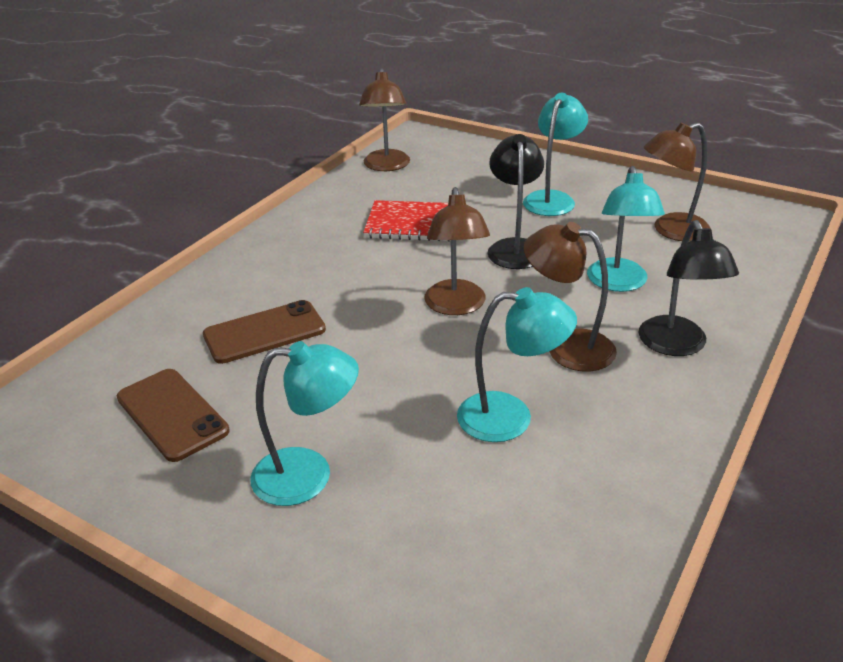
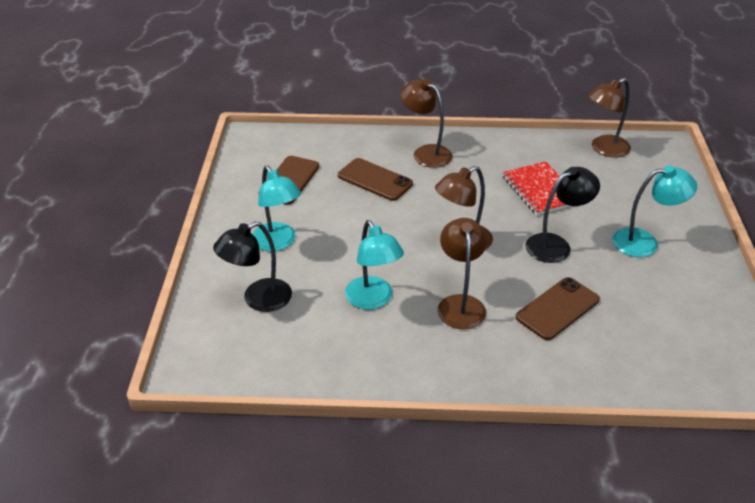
camera: 60 degrees right, 5 degrees up
(618, 283) = (557, 308): turquoise lamp -> brown phone
(671, 230) = (663, 319): brown lamp -> brown lamp (425, 153)
(676, 346) = (505, 356): black lamp -> black lamp (258, 299)

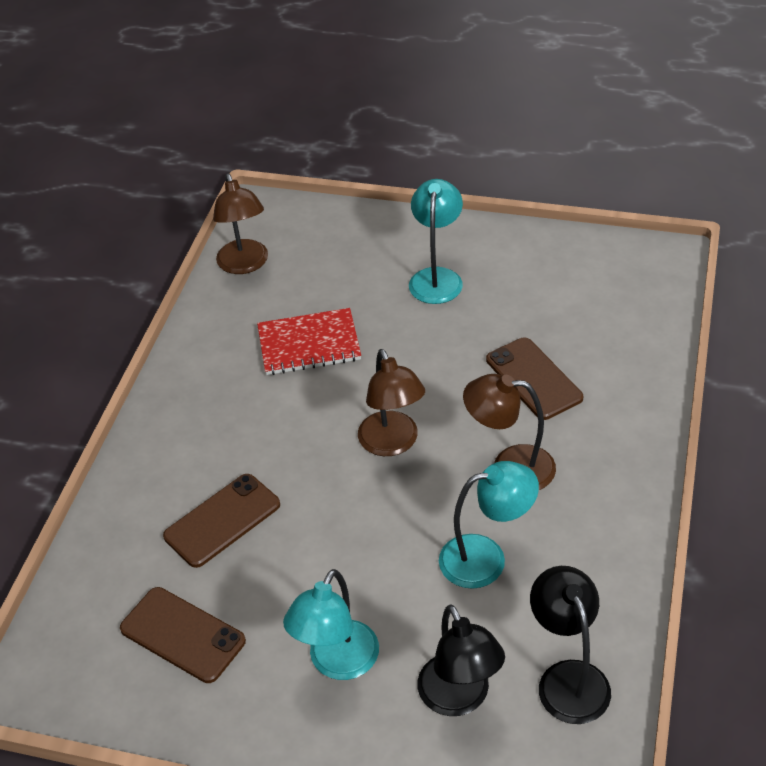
camera: 75 degrees left, 5 degrees up
(278, 243) = (337, 663): turquoise lamp -> turquoise lamp turned 135 degrees clockwise
(425, 153) = (178, 449): brown lamp -> none
(556, 245) = (422, 354): black lamp -> black lamp (568, 678)

